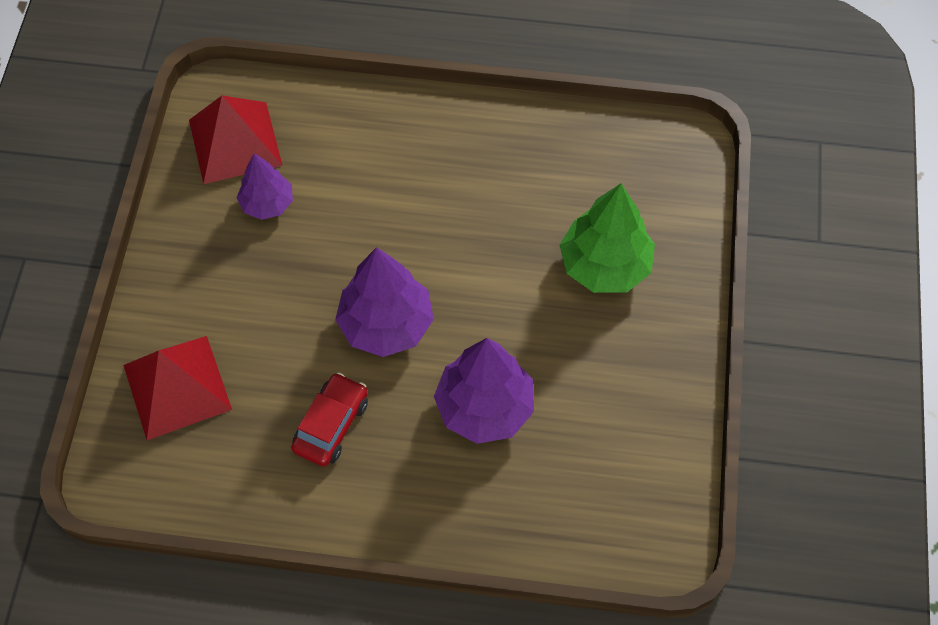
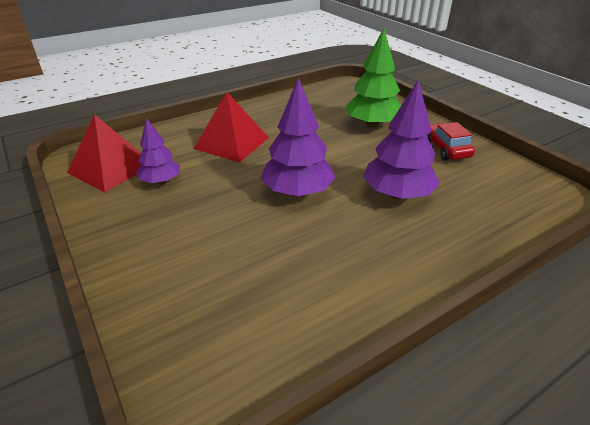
camera: 40 degrees left, 25 degrees down
(177, 387) = (188, 297): red pyramid -> red pyramid (232, 143)
(331, 425) = (325, 251): red car -> red car (446, 149)

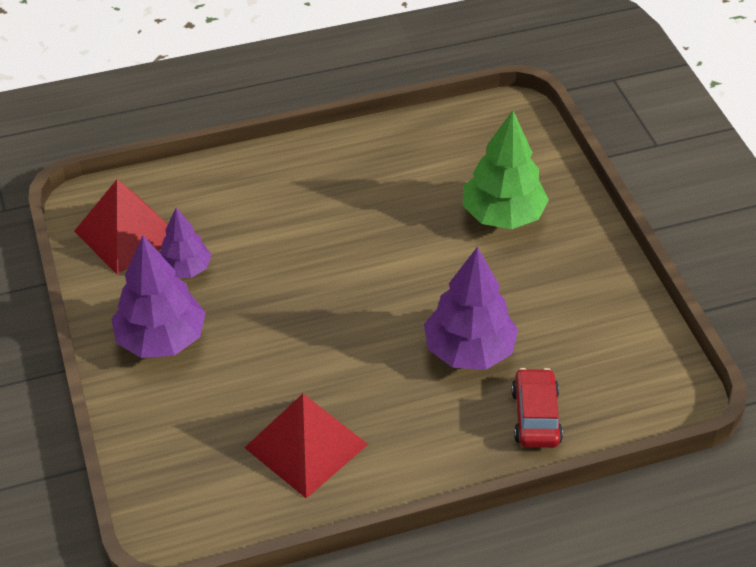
camera: 15 degrees right, 10 degrees up
(232, 143) = (290, 215): red pyramid -> red pyramid (306, 446)
(297, 192) = (346, 321): purple tree -> purple tree (161, 339)
(446, 149) = (581, 285): red car -> red car (535, 416)

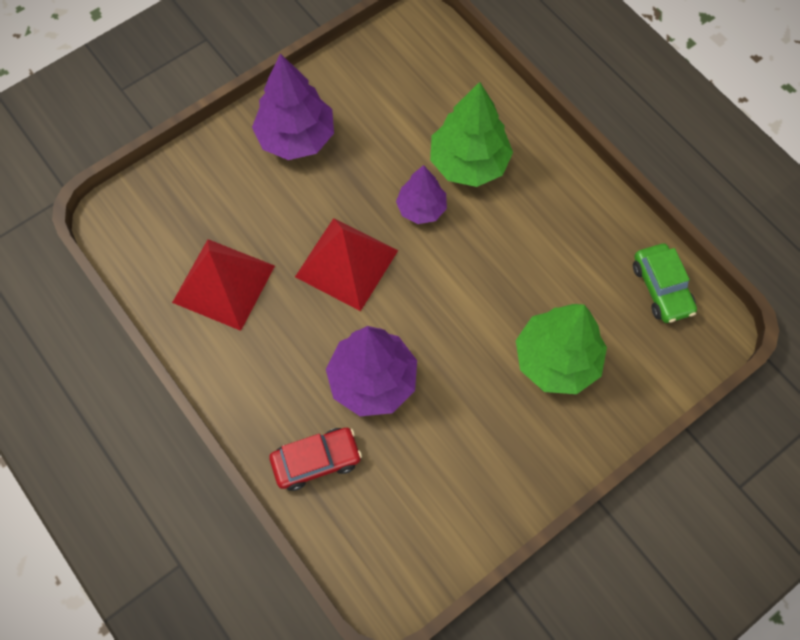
camera: 70 degrees right, 20 degrees up
(127, 233) = (400, 67): red pyramid -> red pyramid (347, 263)
(185, 269) = (378, 124): purple tree -> purple tree (421, 208)
(270, 215) = (468, 163): none -> green tree
(464, 129) = (661, 288): none -> green car

